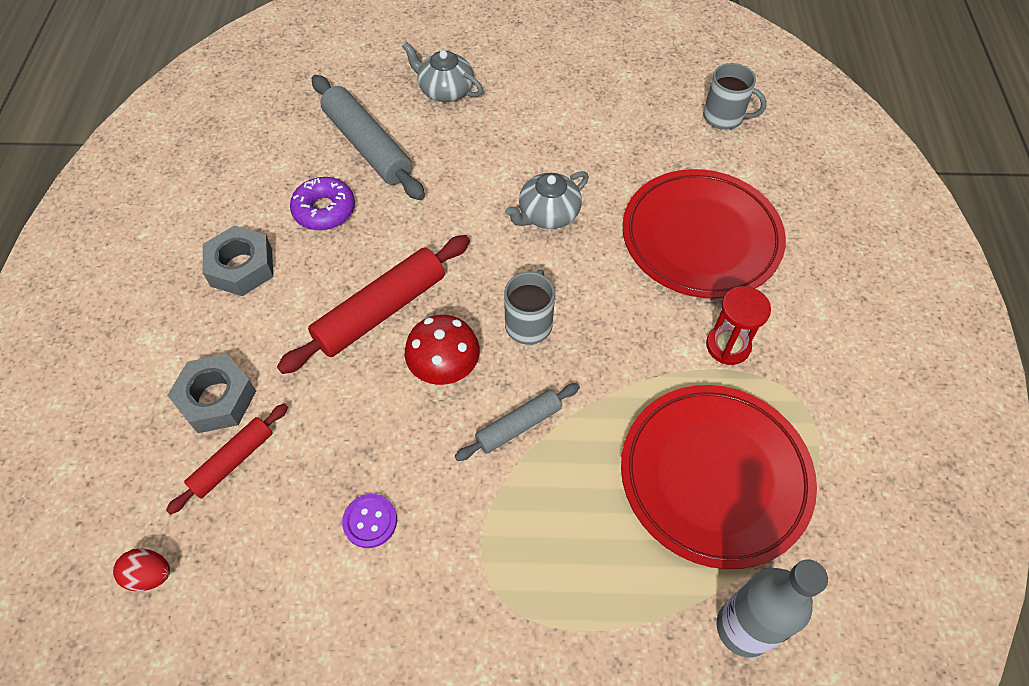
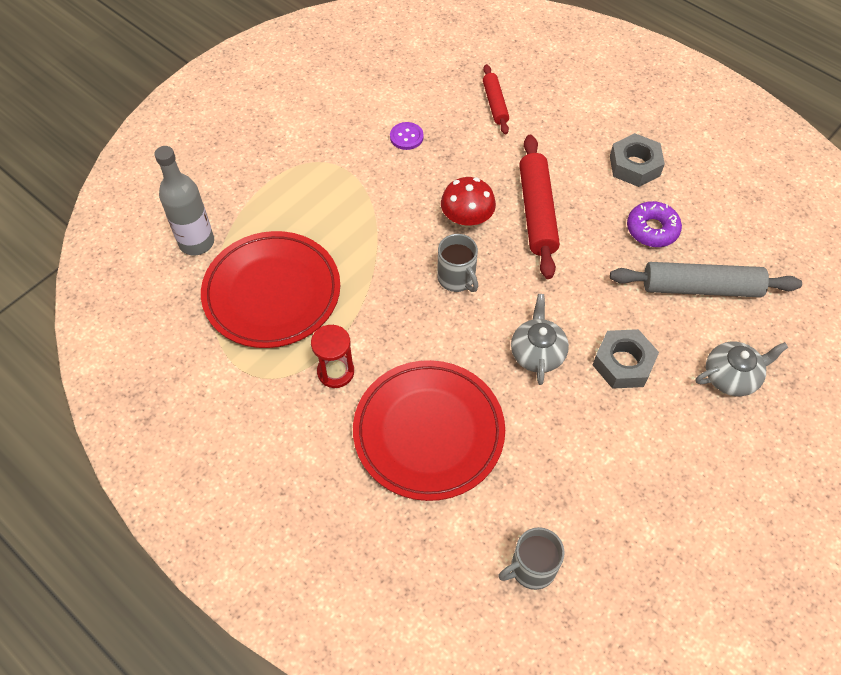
camera: 130 degrees right, 0 degrees up
(150, 575) = (461, 53): red egg -> none
(216, 398) = (542, 114): grey nut -> grey nut (623, 363)
(518, 426) = (395, 227): grey rolling pin -> none

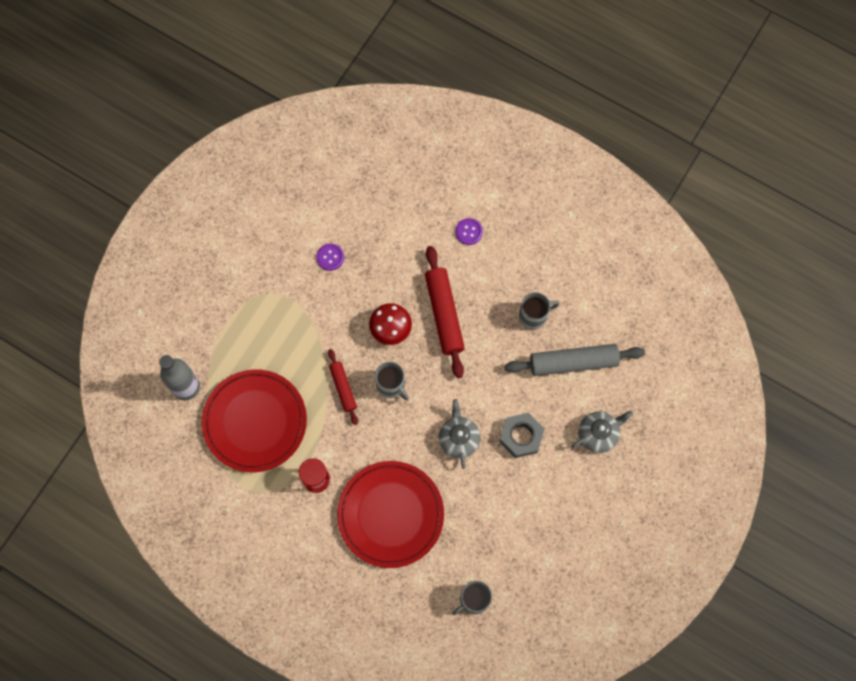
camera: 10 degrees left, 15 degrees up
(495, 104) = (397, 211): red rolling pin -> red rolling pin (343, 388)
(578, 134) = (469, 232): none -> purple button
(634, 166) = (516, 256): grey nut -> none
(652, 229) = (534, 315): purple donut -> grey mug

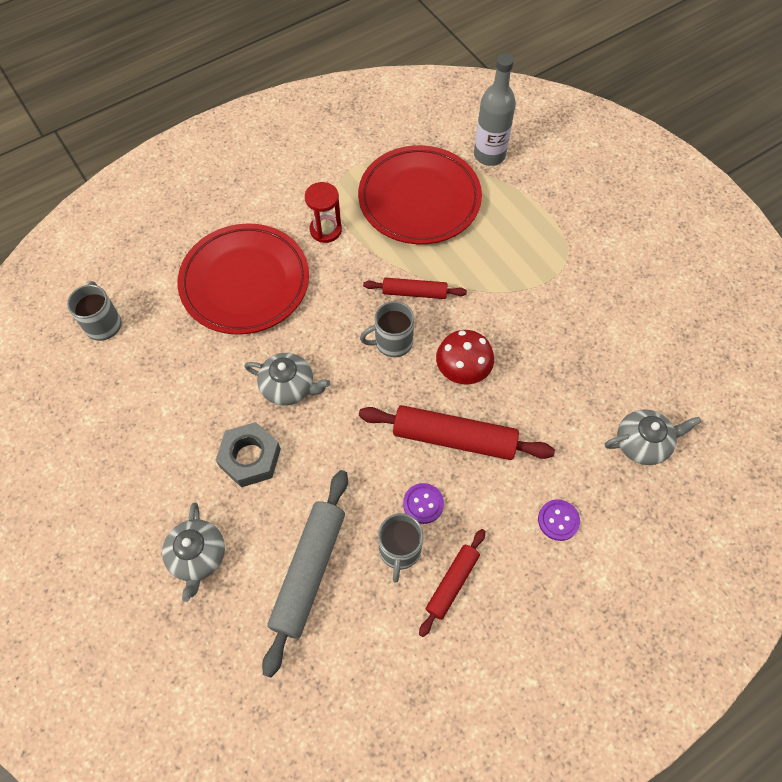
camera: 115 degrees right, 10 degrees down
(330, 257) = (586, 341): purple button -> purple button (423, 504)
(392, 199) = (643, 443): none -> grey teapot
(538, 277) = (452, 583): none -> red rolling pin

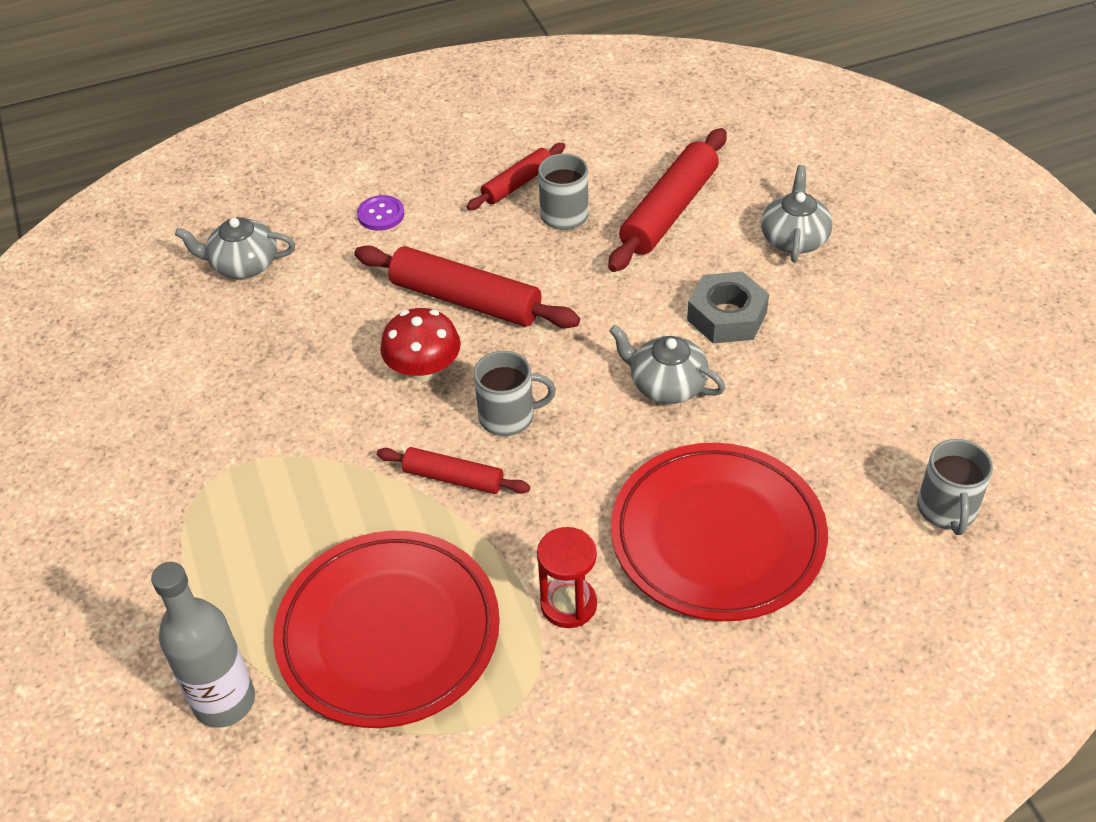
camera: 165 degrees left, 15 degrees down
(309, 572) = (669, 211): grey rolling pin -> red rolling pin
(423, 504) = (525, 247): purple button -> none

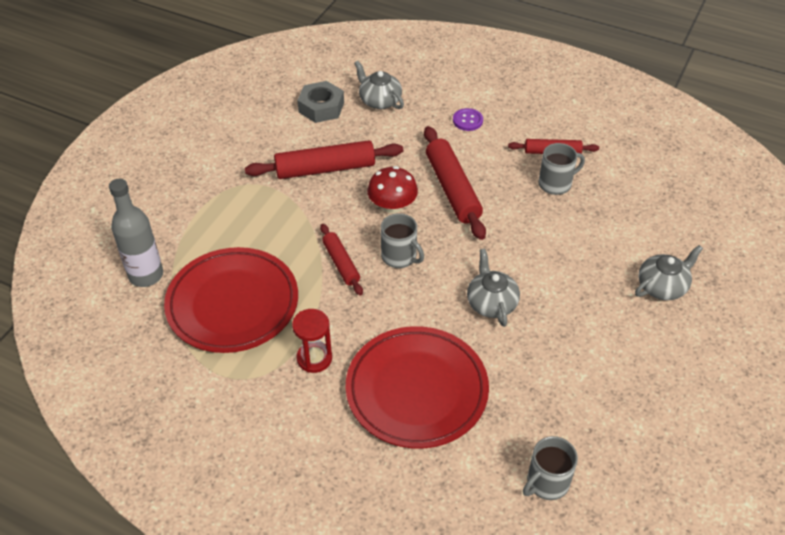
camera: 45 degrees right, 0 degrees up
(669, 211) = (612, 221): red rolling pin -> red rolling pin (325, 168)
(727, 316) = (568, 296): grey nut -> grey nut (321, 107)

